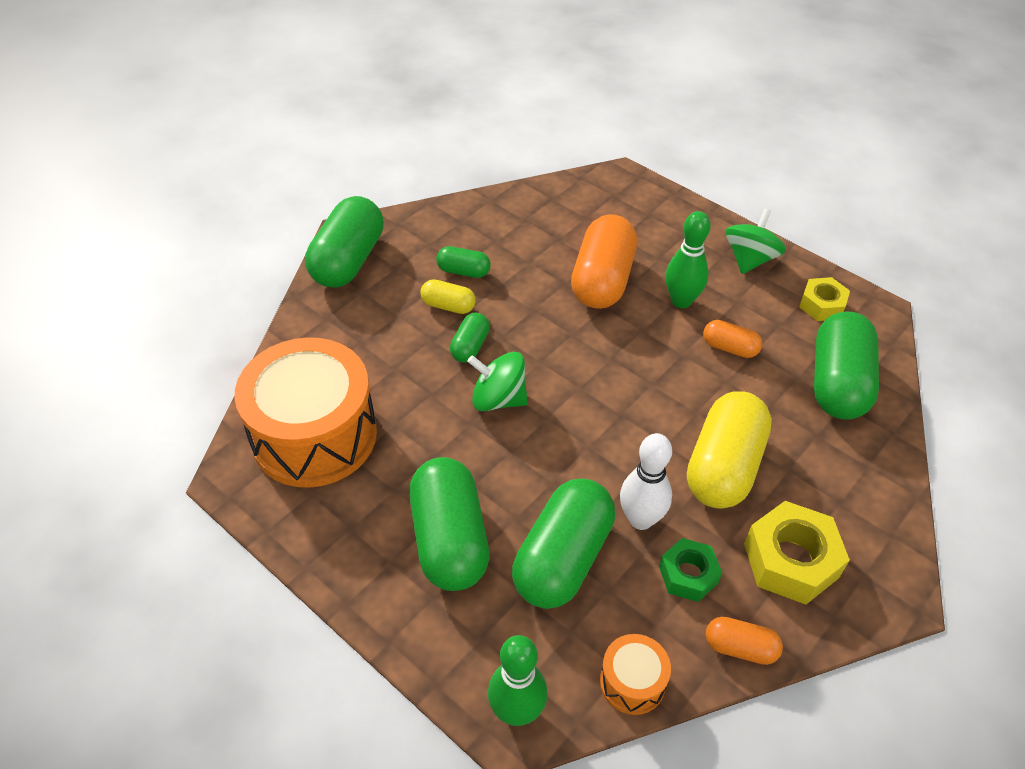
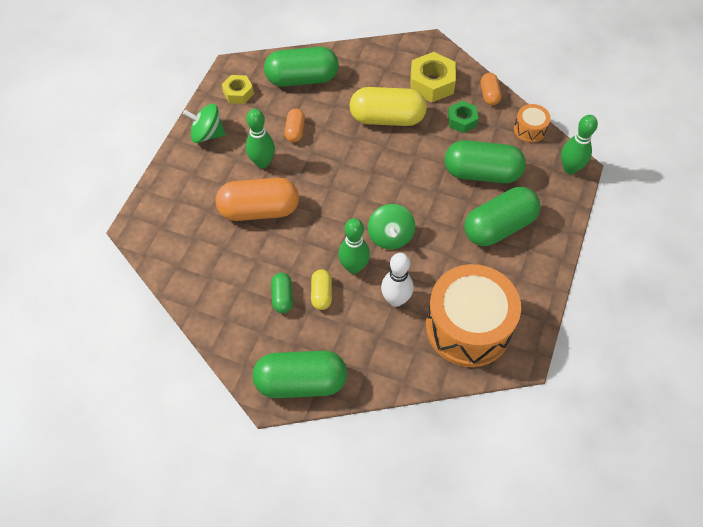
camera: 110 degrees left, 10 degrees up
(470, 346) = (354, 267): green capsule -> green bowling pin
(640, 519) = (440, 146): white bowling pin -> white bowling pin (395, 299)

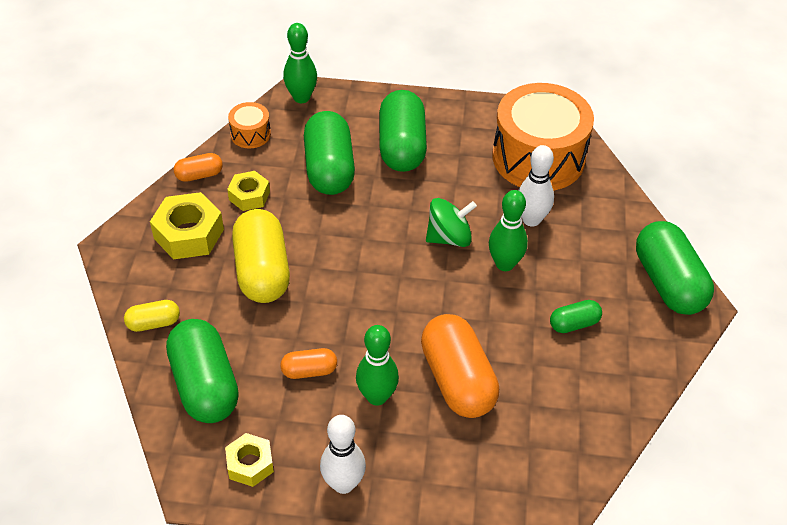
camera: 105 degrees left, 10 degrees down
(207, 134) = (343, 484): green spinning top -> white bowling pin
(321, 294) = (553, 287): yellow capsule -> yellow capsule (153, 323)
(462, 120) = (249, 196): green nut -> yellow nut
(499, 227) = (402, 147): green capsule -> green capsule turned 45 degrees clockwise

